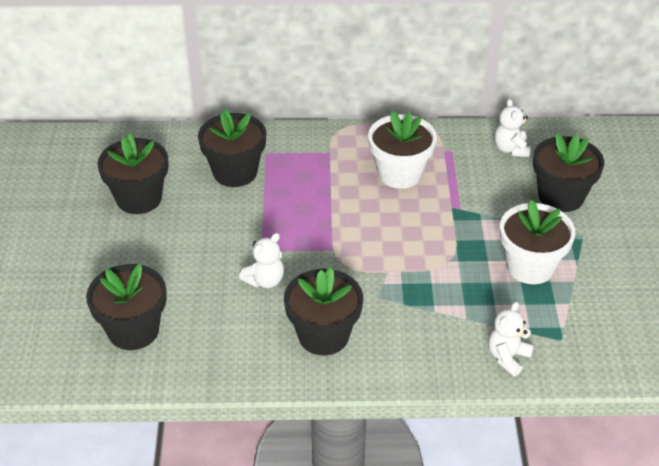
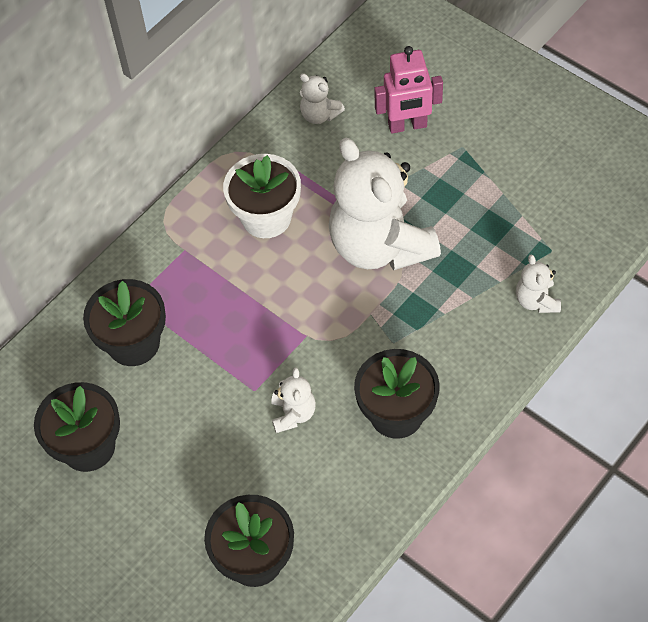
camera: 45 degrees left, 15 degrees up
(447, 242) = (380, 245): none -> white teddy bear
(530, 266) = (461, 209): white flower pot -> none
(561, 196) = (407, 126): black flower pot -> pink robot

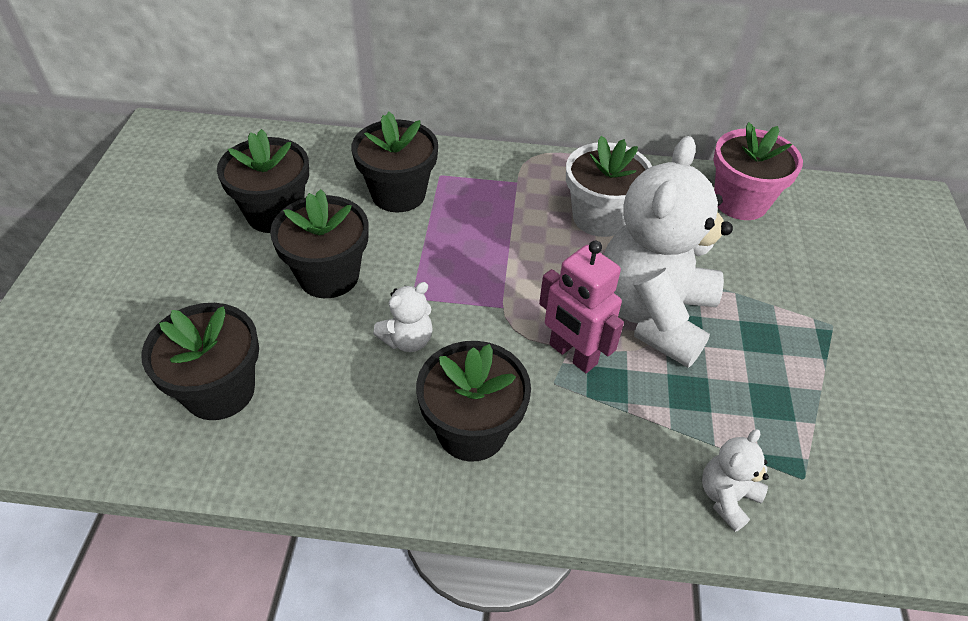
camera: 50 degrees right, 10 degrees down
(190, 437) = (329, 275): none -> black flower pot
(319, 115) = (740, 202): white teddy bear -> pink flower pot
(407, 126) = (803, 269): pink robot -> pink robot (572, 354)

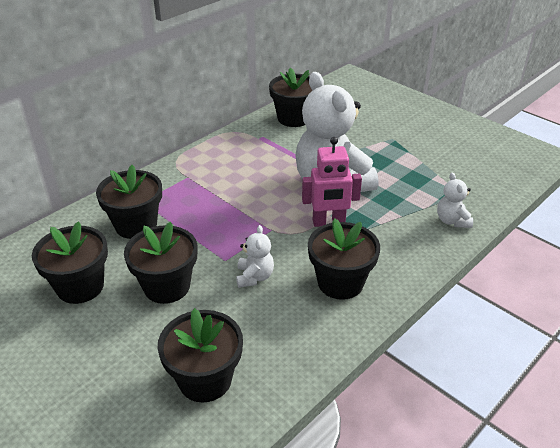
camera: 50 degrees left, 10 degrees down
(600, 217) = (250, 164): white flower pot -> none
(740, 202) = (294, 118): pink flower pot -> black flower pot

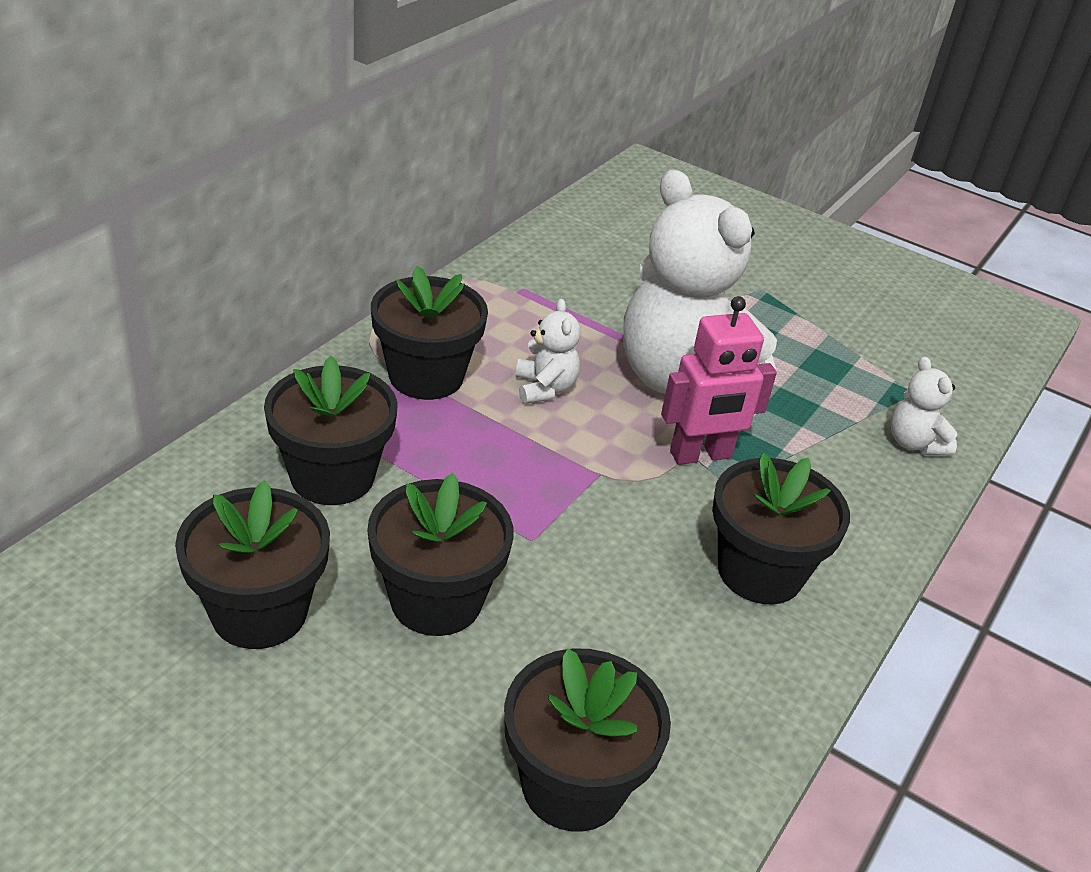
camera: 15 degrees left, 0 degrees up
(254, 277) = (599, 570): white teddy bear -> white teddy bear (545, 388)
(294, 118) = (570, 251): black flower pot -> black flower pot (426, 376)

